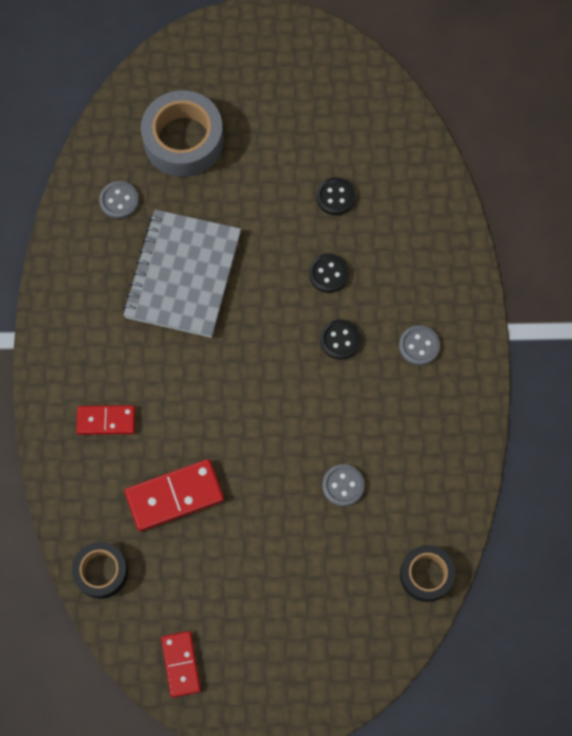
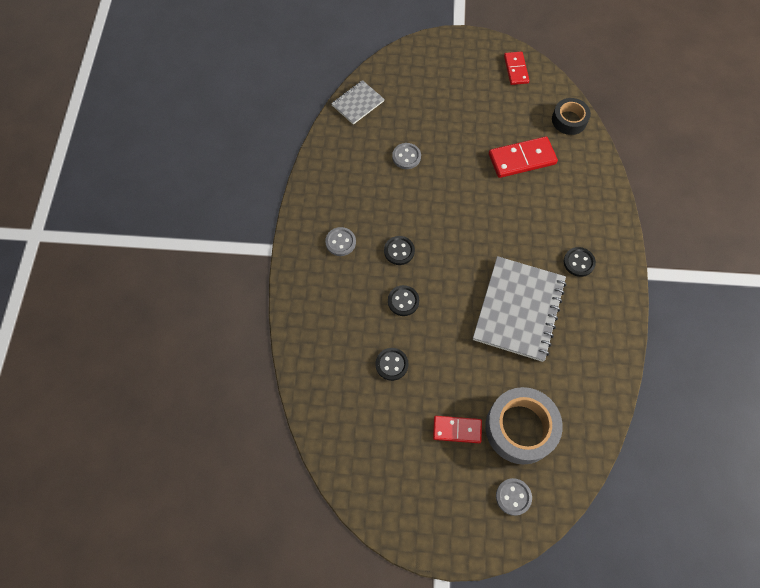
camera: 175 degrees left, 5 degrees down
(103, 344) = (578, 262): none -> black button
(106, 421) = (572, 209): red domino -> red domino (457, 430)
(119, 201) = (574, 376): grey button -> grey button (513, 497)
(426, 575) = (357, 103): black tape -> grey notebook

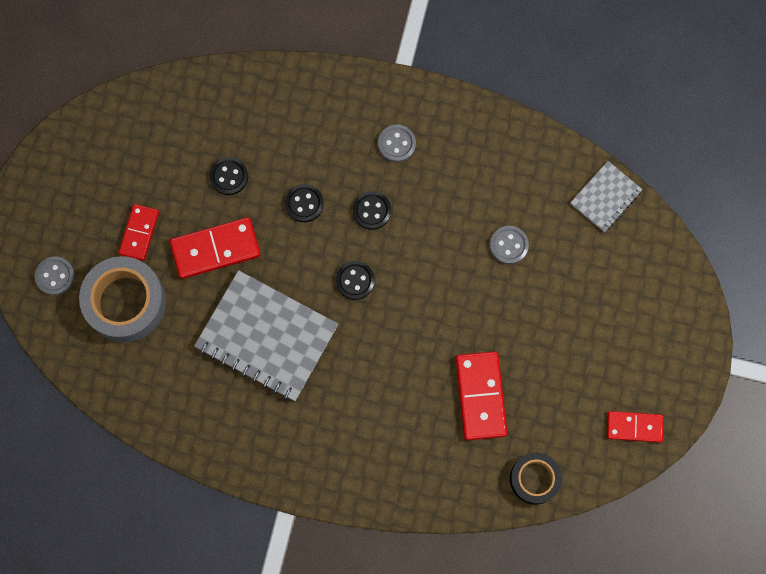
camera: 100 degrees right, 10 degrees up
(357, 103) = (605, 197): grey notebook -> grey notebook turned 75 degrees clockwise
(457, 363) = (215, 249): none -> red domino
(578, 262) = (315, 428): black button -> black button (355, 281)

